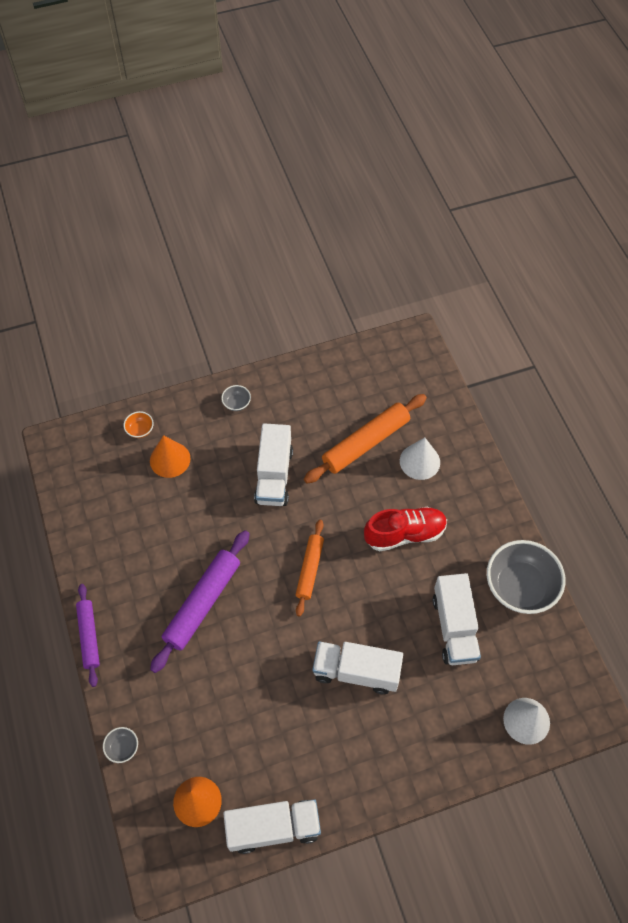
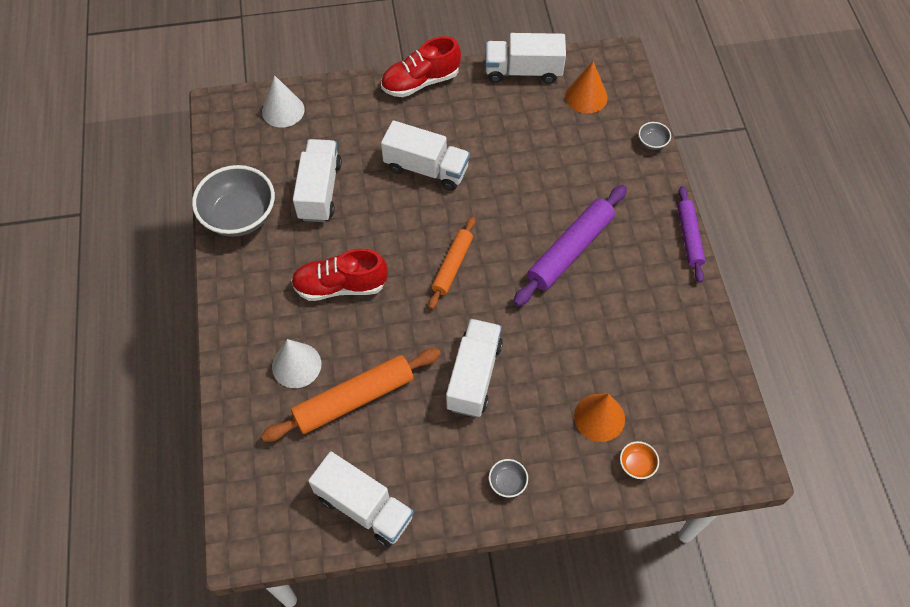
camera: 170 degrees left, 0 degrees up
(337, 372) = (364, 507): none -> white truck
(388, 789) = (420, 82): none -> red shoe

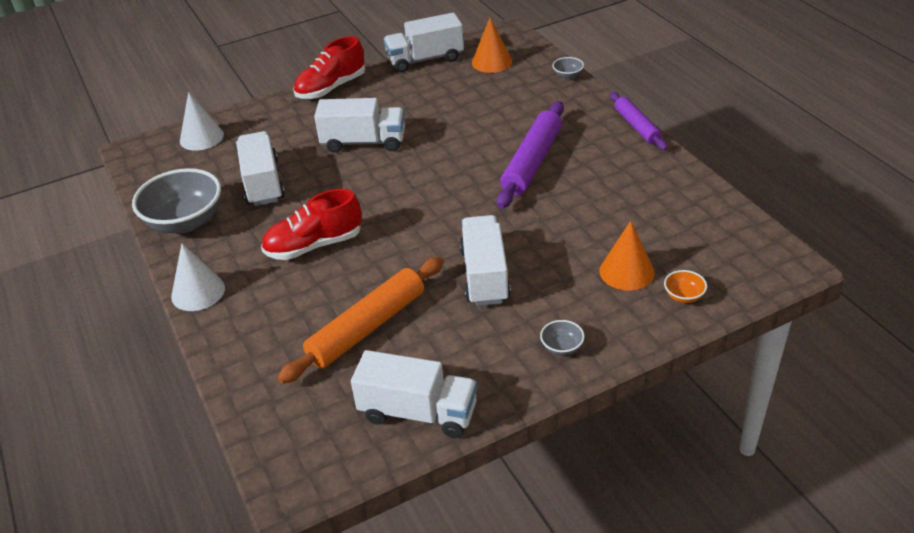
camera: 15 degrees left, 20 degrees down
(296, 365) = (292, 318): white cone -> white cone (198, 292)
(452, 266) = (422, 202): orange rolling pin -> none

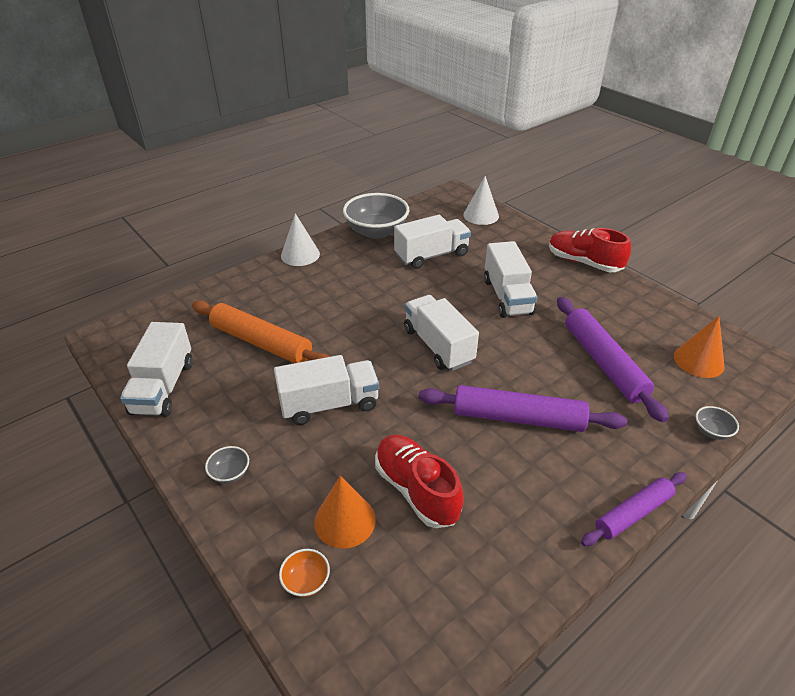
camera: 75 degrees right, 0 degrees up
(314, 245) = (358, 296): red shoe -> red shoe (416, 490)
(425, 59) = (669, 311): white truck -> white truck (438, 346)
(479, 107) = (603, 363): none -> purple rolling pin

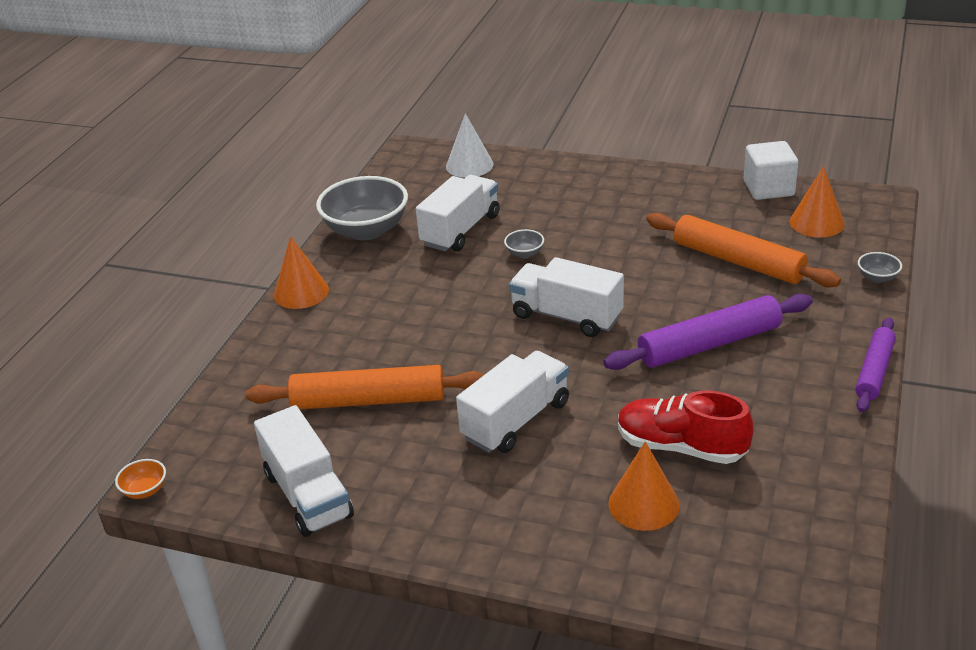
camera: 30 degrees left, 5 degrees down
(230, 473) = (486, 528): grey bowl -> grey bowl (524, 253)
(300, 255) = (301, 292): white cone -> orange cone
(306, 581) = (662, 566): orange bowl -> orange bowl (145, 490)
(507, 296) = (587, 239): white truck -> none
(583, 262) = (629, 173): red shoe -> none
(603, 363) = (738, 261): purple rolling pin -> orange rolling pin
(682, 317) = (768, 188): none -> white cube

